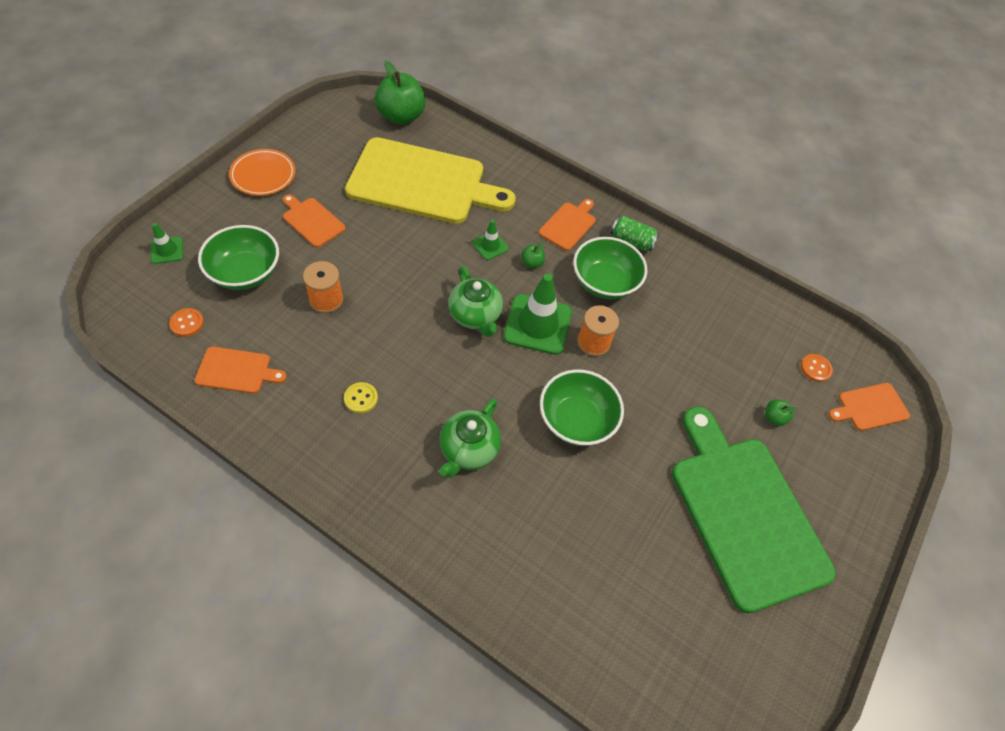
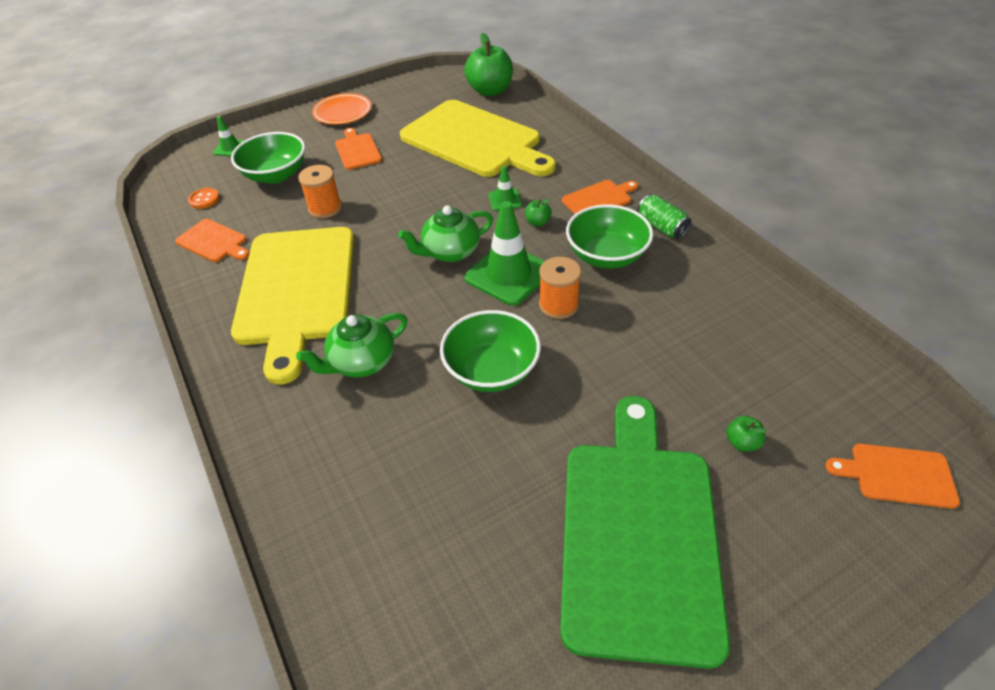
camera: 35 degrees right, 10 degrees down
(361, 398) = (296, 290): yellow button -> yellow cutting board
(475, 315) = (450, 252): green teapot -> green teapot turned 60 degrees clockwise
(815, 368) = (833, 407): orange button -> none

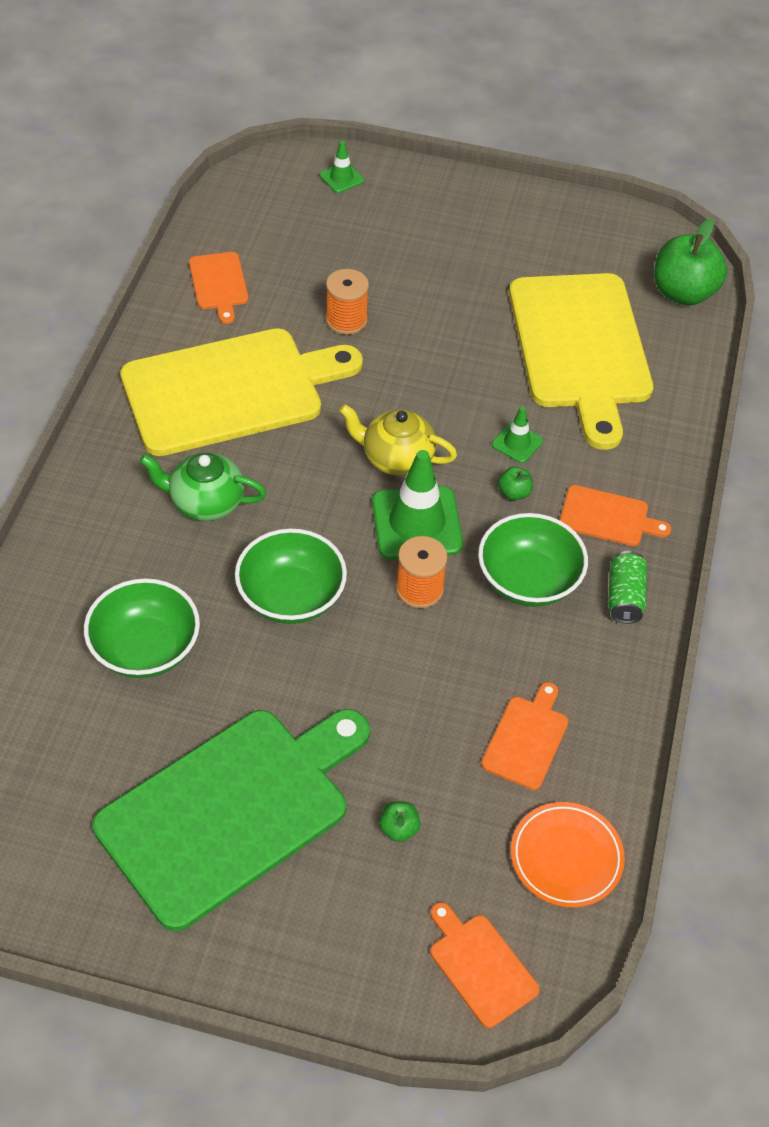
camera: 40 degrees right, 5 degrees up
(204, 199) = (258, 227): orange button -> none
(276, 175) = (346, 245): green bowl -> green bowl (145, 649)
(296, 290) = (230, 390): yellow cutting board -> yellow cutting board turned 150 degrees counterclockwise
(342, 113) = (494, 209): orange plate -> orange plate (566, 857)
(357, 150) = (452, 271): orange cutting board -> orange cutting board (527, 739)
(450, 252) = (396, 458): green teapot -> yellow teapot

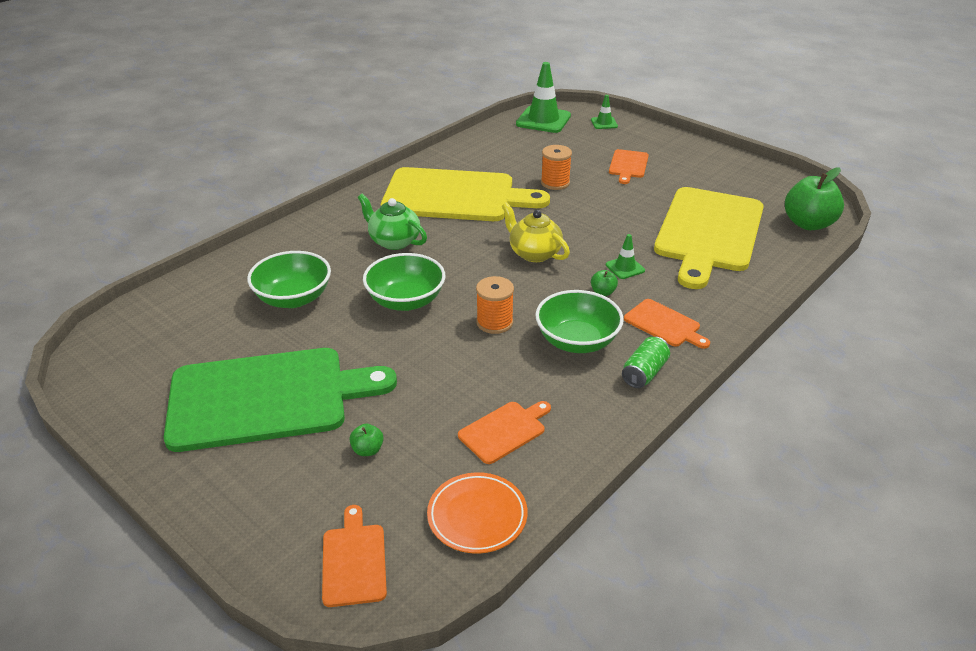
camera: 30 degrees right, 15 degrees down
(219, 284) = (489, 150): orange cutting board -> orange cutting board (628, 165)
(416, 523) = (521, 289): green traffic cone -> green traffic cone (543, 120)

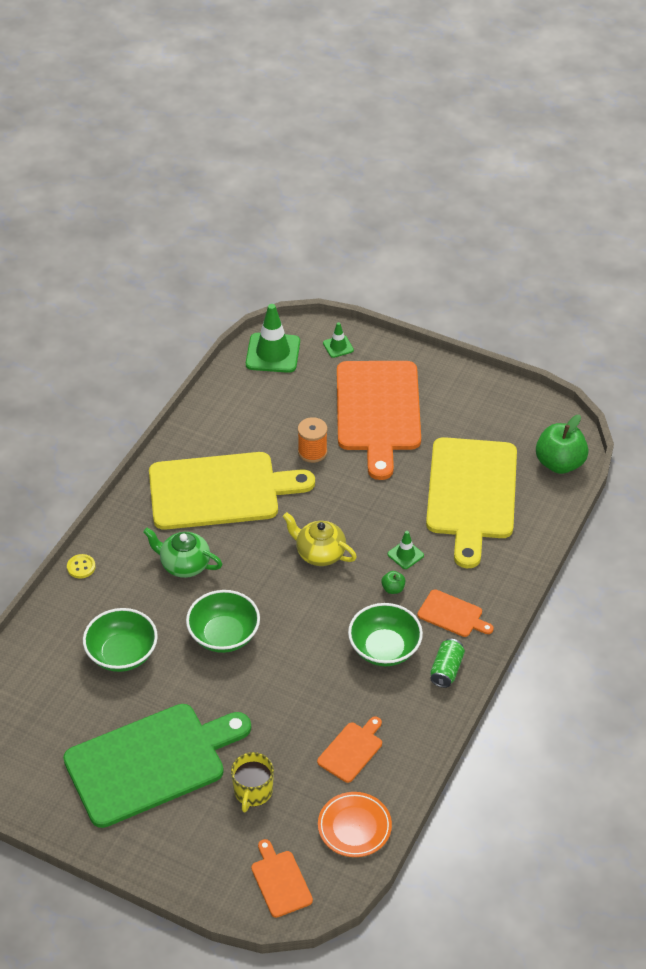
camera: 15 degrees left, 10 degrees up
(294, 228) = (81, 567): none -> yellow button
(367, 450) = (253, 791): green apple -> yellow mug
(494, 322) = (309, 643): orange spool -> none
(628, 165) = (378, 411): orange cutting board -> orange cutting board, size x2.31

